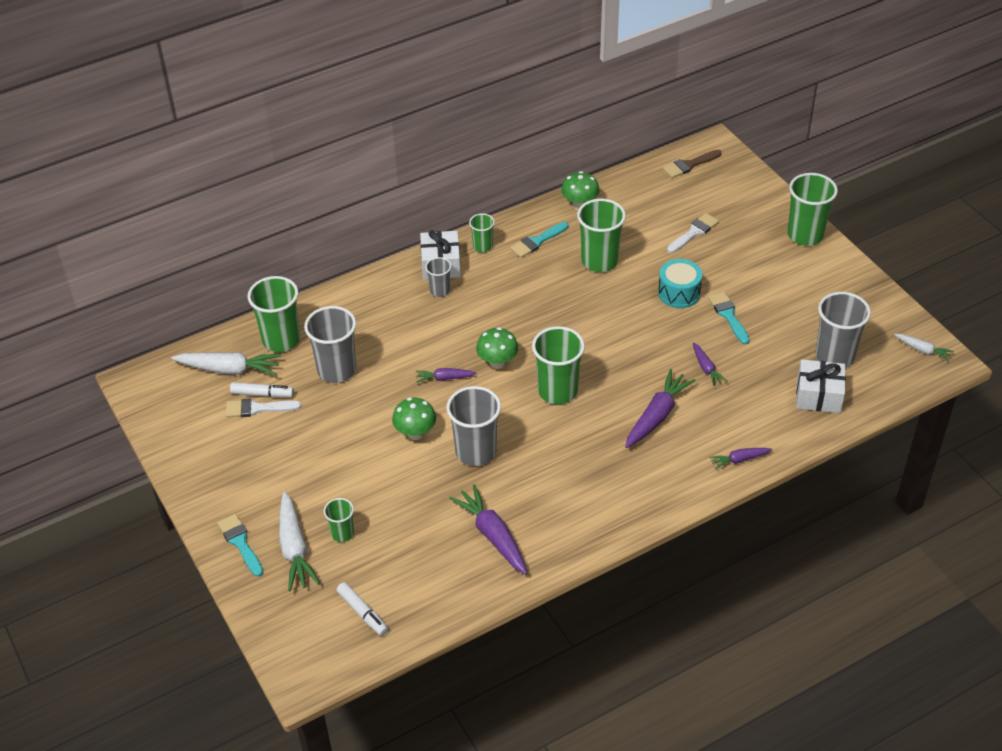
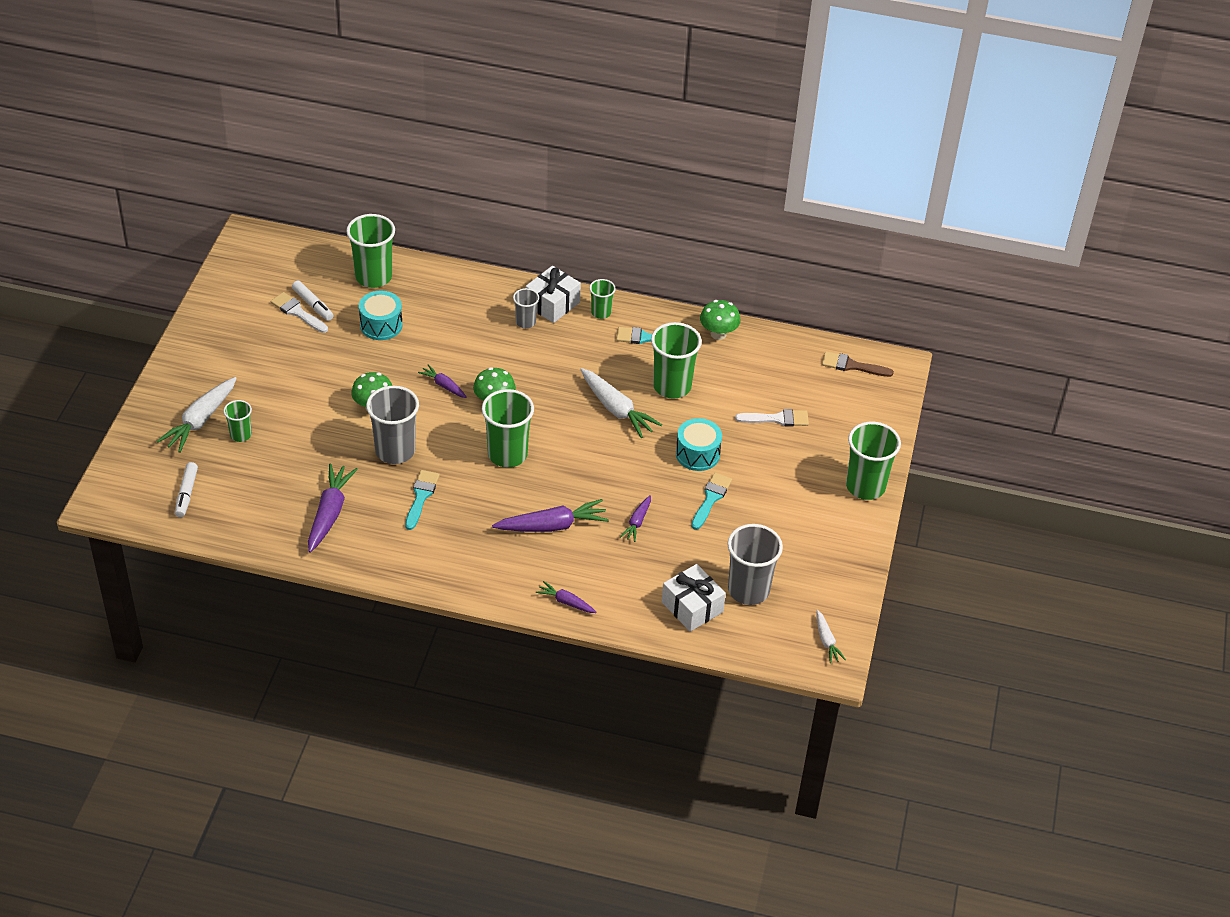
camera: 40 degrees right, 0 degrees up
(229, 369) = (314, 272): white carrot -> white carrot (616, 409)
(240, 543) = (174, 391): turquoise brush -> turquoise brush (421, 497)
(337, 370) = (381, 325): grey cup -> turquoise drum

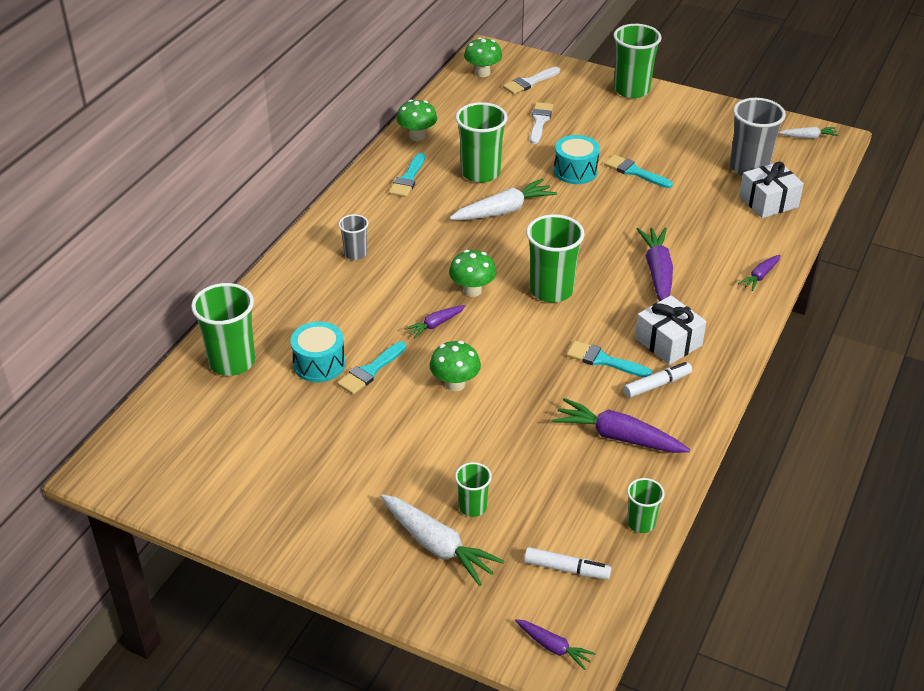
camera: 75 degrees left, 5 degrees down
(297, 312) = (268, 435): white brush -> white brush (529, 82)
(313, 305) = (260, 420): white marker -> white marker (657, 385)
(379, 355) = (370, 371): none -> turquoise brush
(395, 451) = (529, 373): grey cup -> none
(552, 304) = (334, 232): white gift -> white gift (668, 342)
(601, 312) = (360, 202): green cup -> green cup (641, 523)
(637, 522) = (658, 218): purple carrot -> purple carrot (553, 647)
(852, 366) = (482, 73): brown brush -> green mushroom

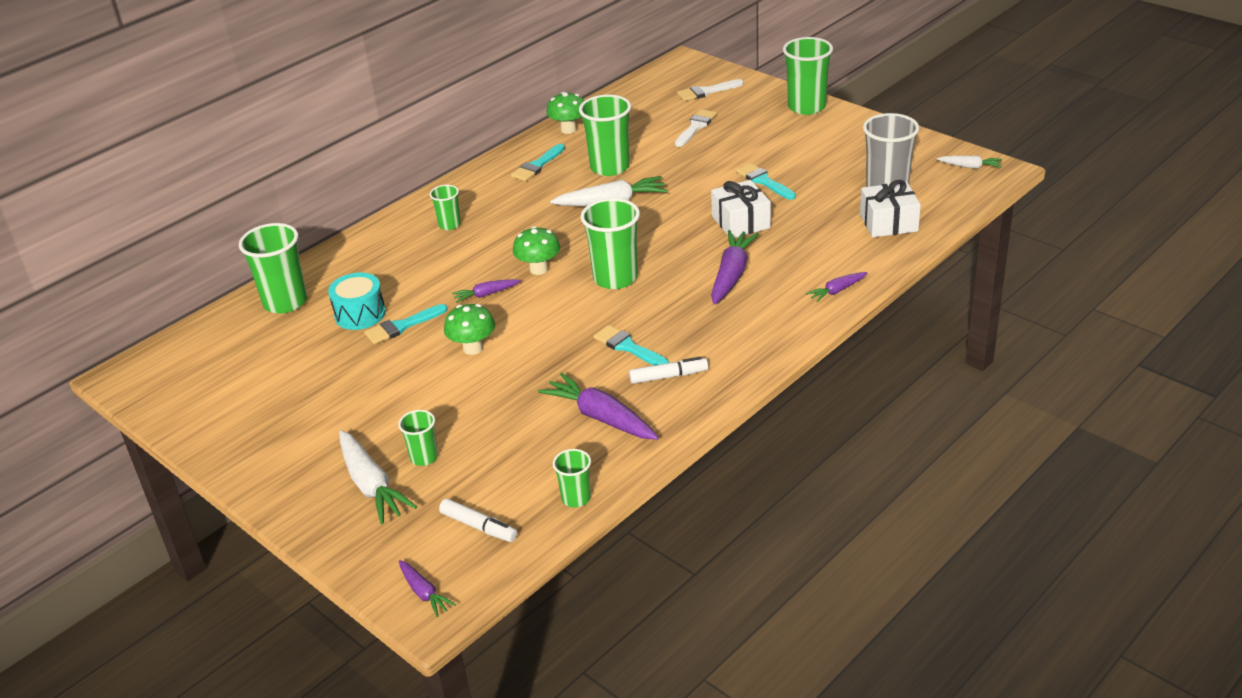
camera: 20 degrees right, 5 degrees down
(355, 254) = (449, 225): grey cup -> green cup
(482, 73) = (665, 80): green mushroom -> none
(575, 171) = (704, 175): turquoise drum -> none
(668, 342) = (703, 339): white gift -> white gift (741, 222)

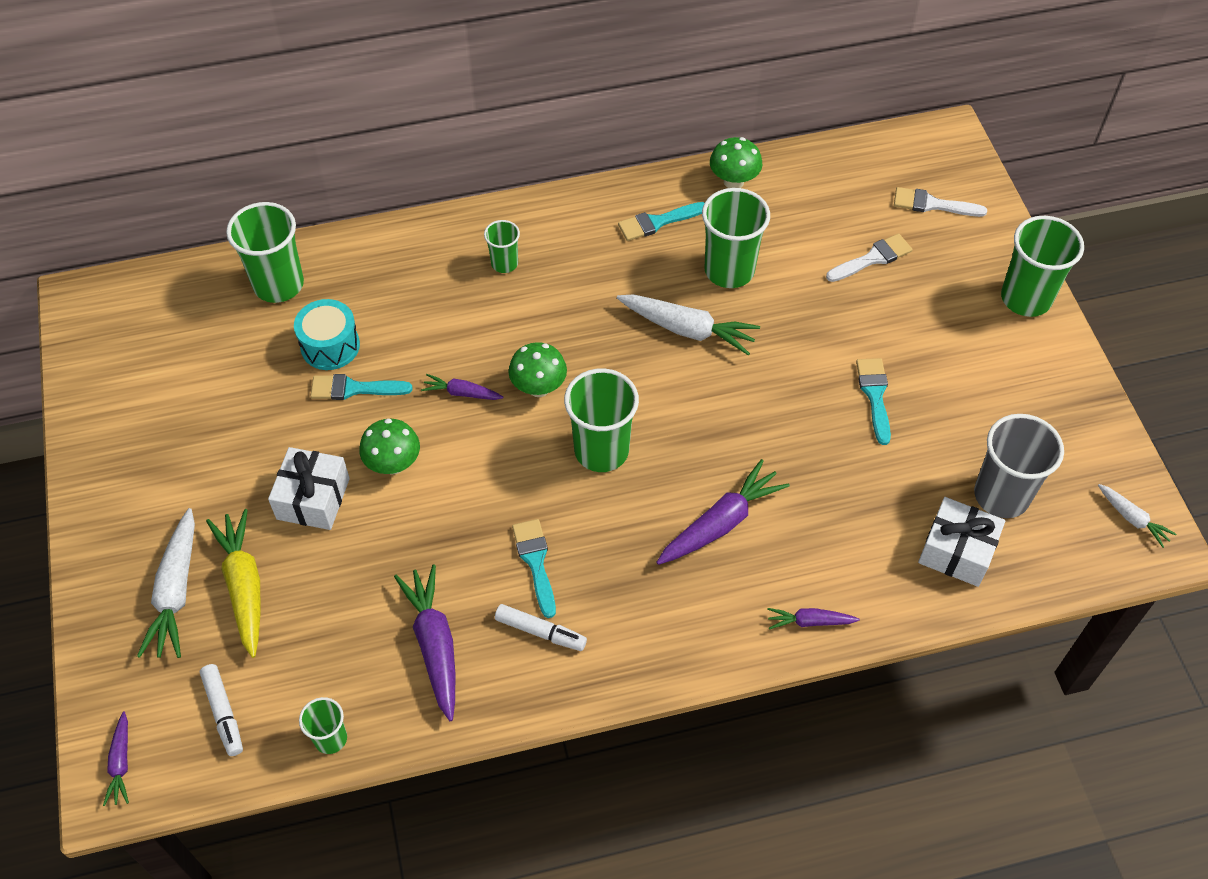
camera: 30 degrees right, 20 degrees up
(424, 457) = (244, 587): green cup -> yellow carrot
(741, 222) = (796, 446): white gift -> white gift (313, 498)

